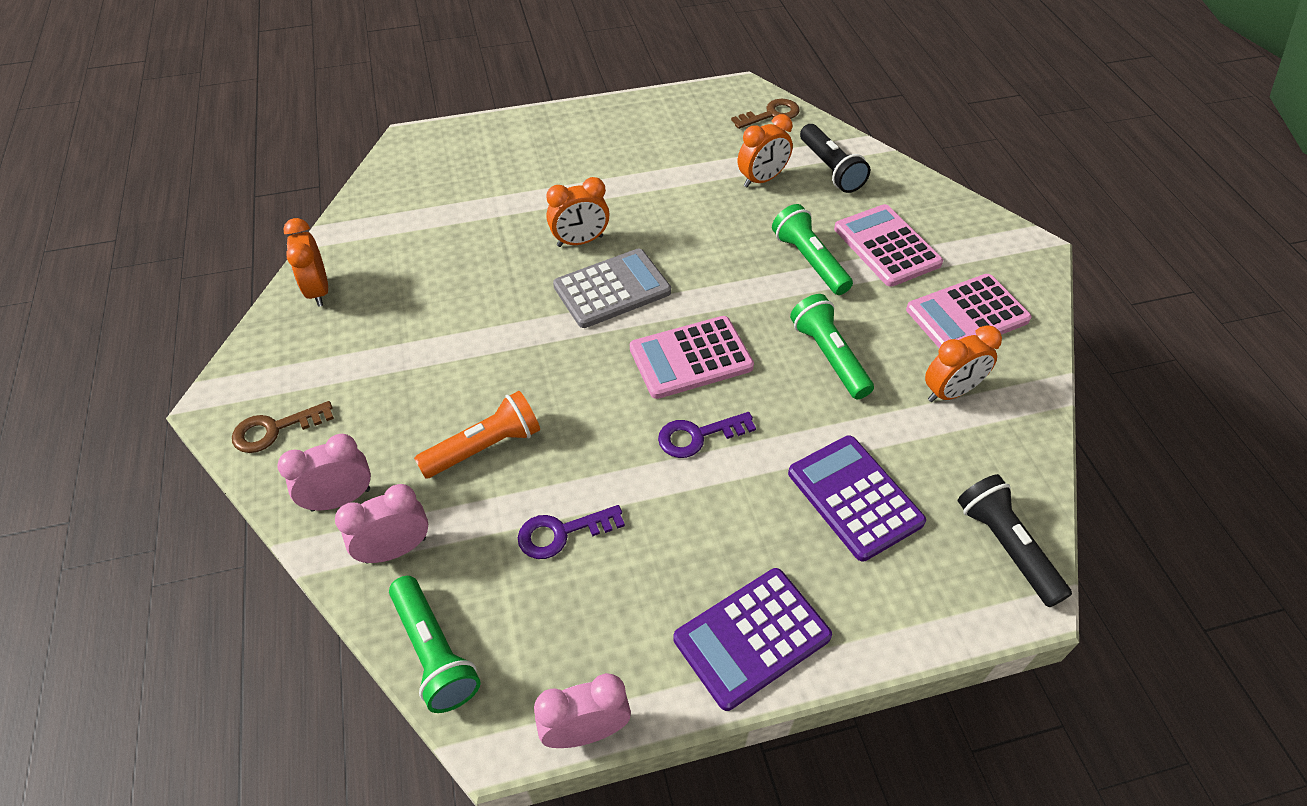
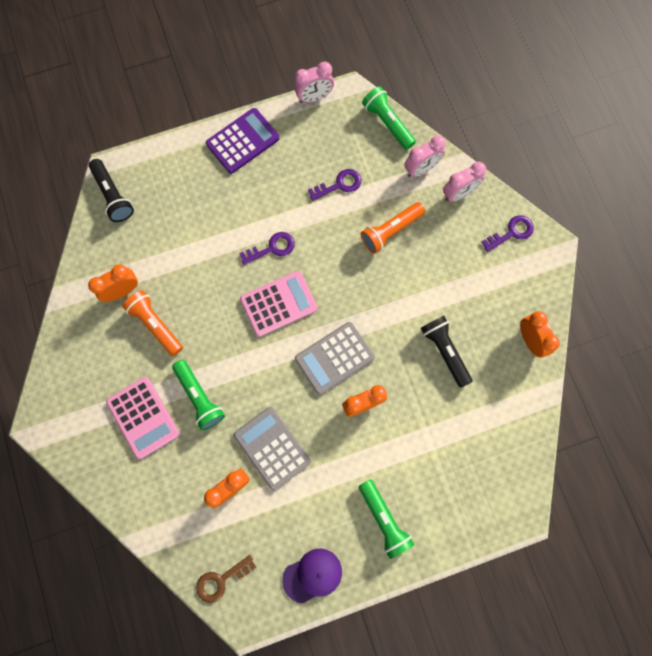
camera: 175 degrees right, 25 degrees up
(275, 429) = (511, 232): brown key -> purple key
(666, 112) = (312, 575): none -> purple cap
(708, 209) = (272, 448): none -> grey calculator
(829, 356) = (193, 312): green flashlight -> green flashlight (384, 519)
(830, 169) = (176, 506): black flashlight -> black flashlight (444, 351)
(854, 497) = (187, 217): purple calculator -> none
(886, 345) = (156, 324): none -> orange flashlight
(967, 315) = (99, 355): pink calculator -> none

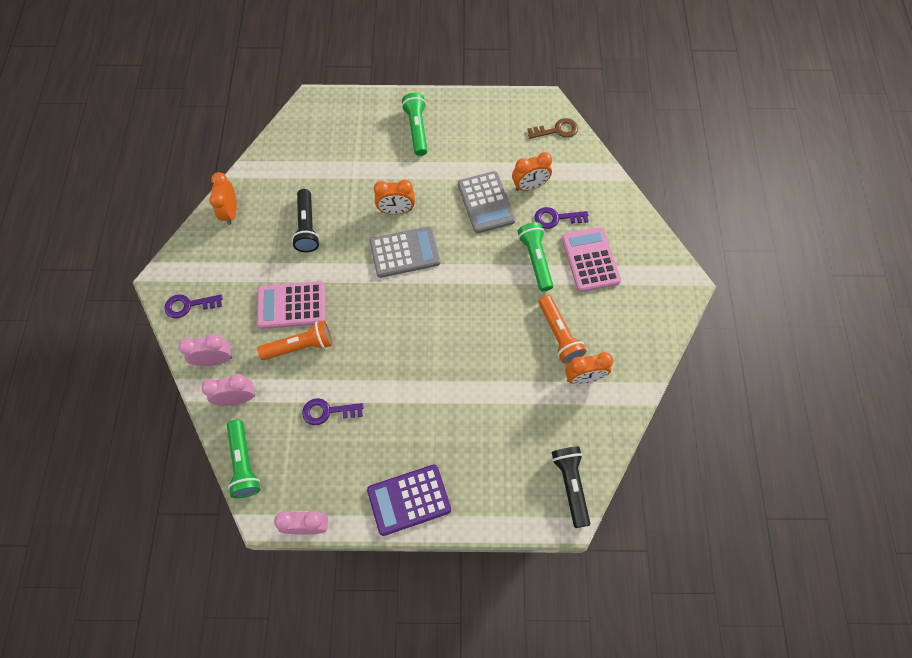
camera: 160 degrees left, 10 degrees down
(272, 248) = (422, 369): purple key -> purple key (556, 218)
(279, 304) = (436, 314): pink calculator -> pink calculator (292, 305)
(312, 575) = (486, 113): purple cap -> none

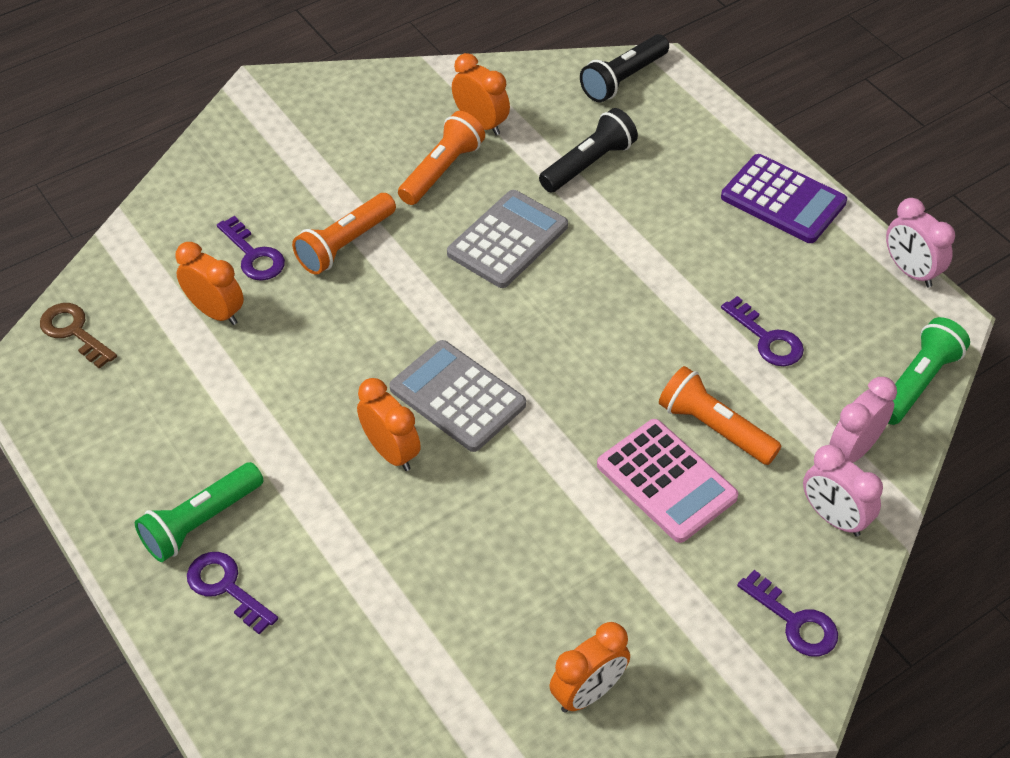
camera: 125 degrees left, 15 degrees down
(237, 398) = (853, 449): pink clock -> pink clock turned 90 degrees clockwise
(307, 227) = (520, 554): black flashlight -> black flashlight (588, 164)
(379, 123) = (226, 588): none -> purple key
(485, 202) = (287, 348): grey calculator -> grey calculator (508, 240)
(535, 260) = (345, 244): green flashlight -> orange flashlight
(590, 260) = (298, 190): pink calculator -> none

